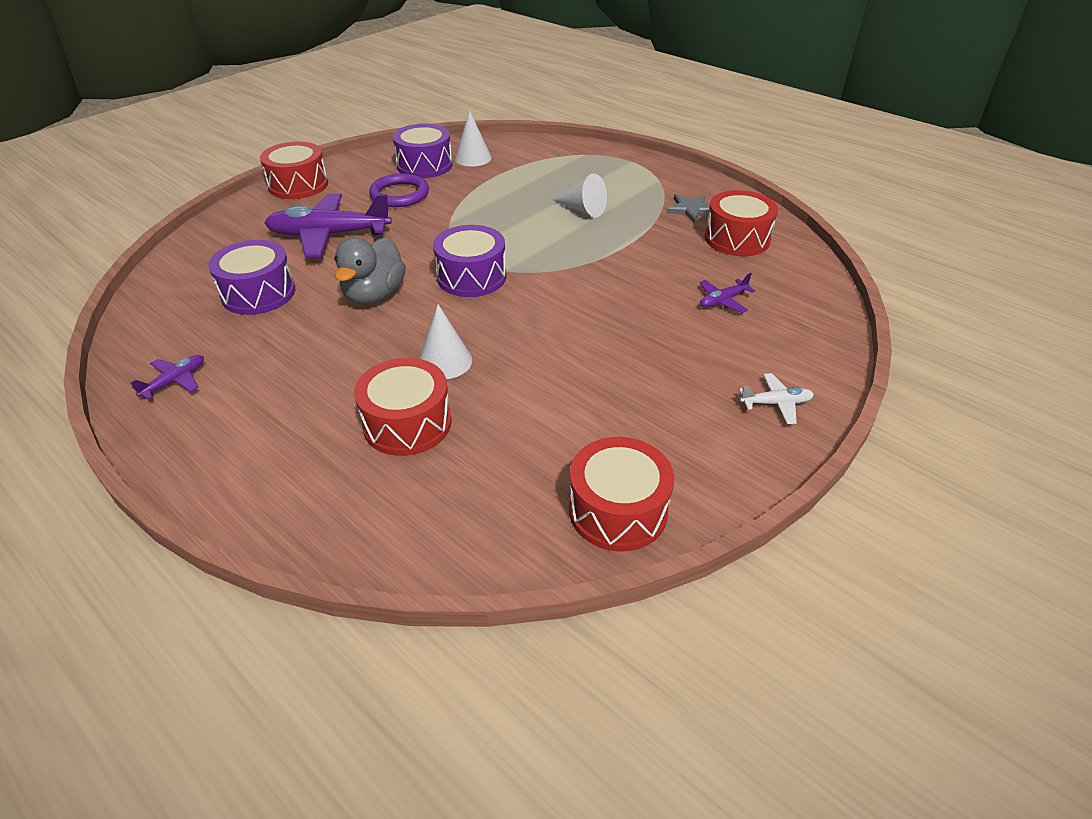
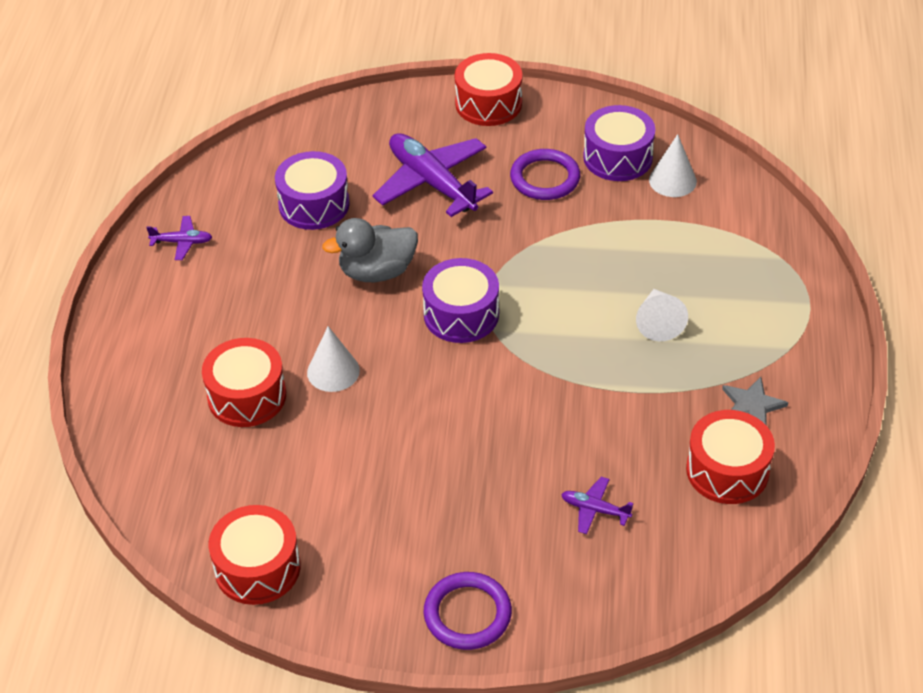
camera: 55 degrees right, 5 degrees up
(776, 403) = (467, 614): white plane -> purple ring

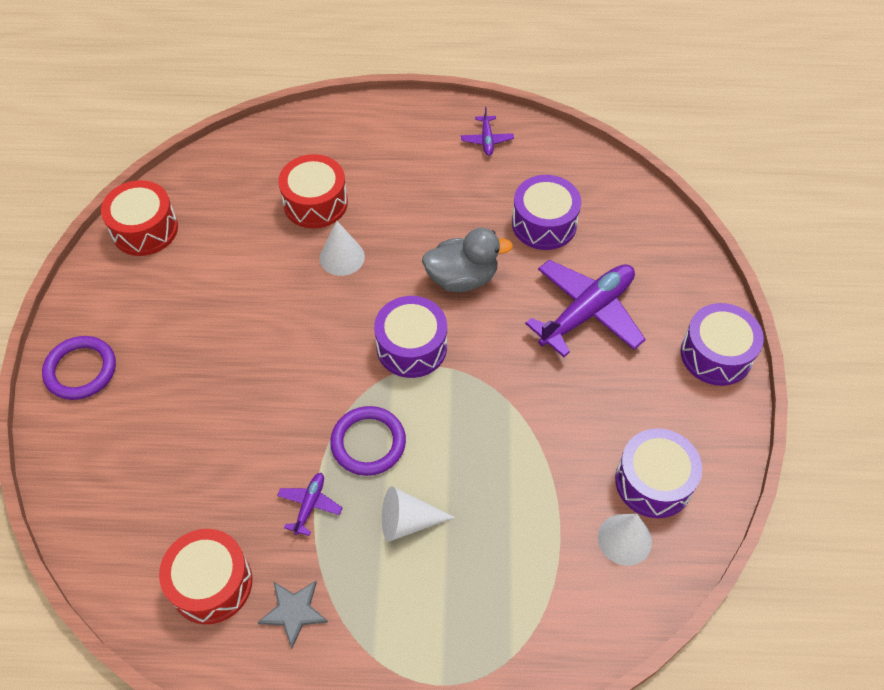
camera: 85 degrees right, 10 degrees up
(377, 271) = (462, 278): grey duck -> grey duck turned 105 degrees clockwise
(488, 103) = (716, 354): red drum -> purple drum
(545, 178) = (608, 411): purple ring -> purple ring (368, 443)
(594, 509) = (176, 464): purple plane -> purple plane (310, 505)

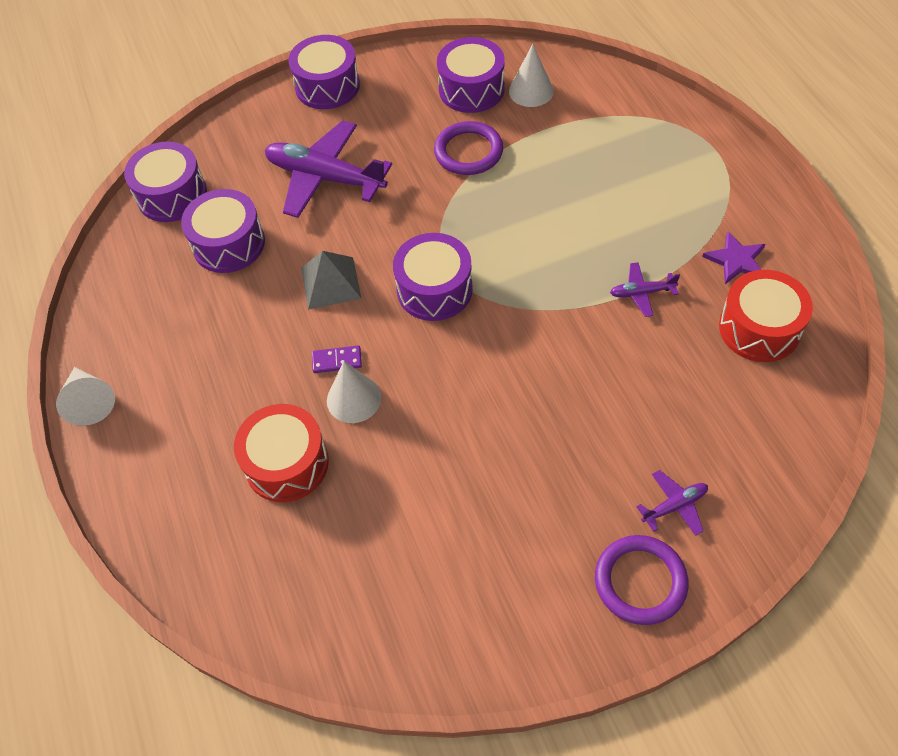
camera: 110 degrees left, 0 degrees up
(145, 229) = (413, 639): red drum -> none
(293, 612) = (736, 260): grey star -> purple star
(368, 443) = (555, 278): purple ring -> purple ring (468, 152)
(382, 258) = (337, 361): none -> purple domino
(407, 521) = (608, 220): white cone -> white cone (89, 401)
(462, 278) = (330, 283): grey duck -> grey pyramid
(487, 140) = (122, 336): purple plane -> purple plane (674, 506)
(622, 200) = (172, 195): none -> purple drum

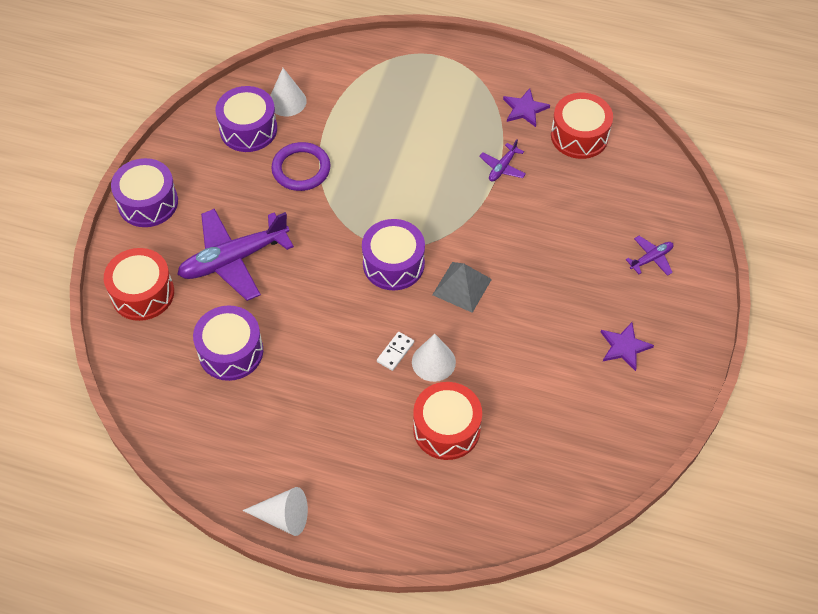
camera: 55 degrees left, 0 degrees up
(172, 195) = (145, 359): purple drum -> none
(234, 148) = (142, 293): none -> red drum
(330, 283) = (328, 315): grey pyramid -> grey pyramid (462, 287)
(337, 361) = (395, 352): purple domino -> white domino
(532, 558) = (624, 347): none -> purple star
(640, 581) = (681, 307): purple ring -> none
(674, 506) = (651, 259): purple plane -> purple plane turned 45 degrees clockwise

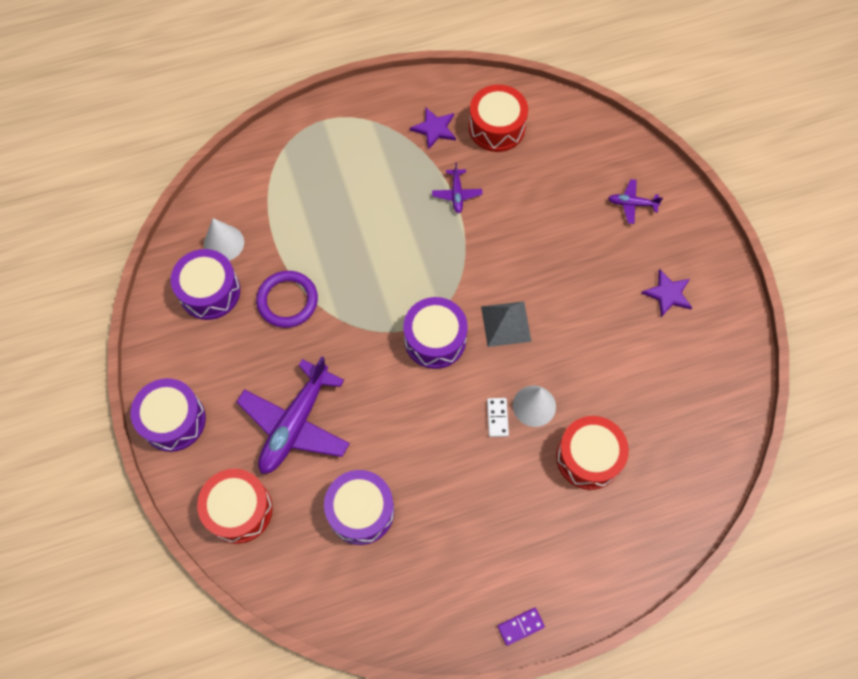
camera: 35 degrees left, 10 degrees up
(283, 517) = (520, 626): white cone -> purple domino
(651, 259) = (632, 204): purple plane -> purple plane turned 105 degrees counterclockwise

